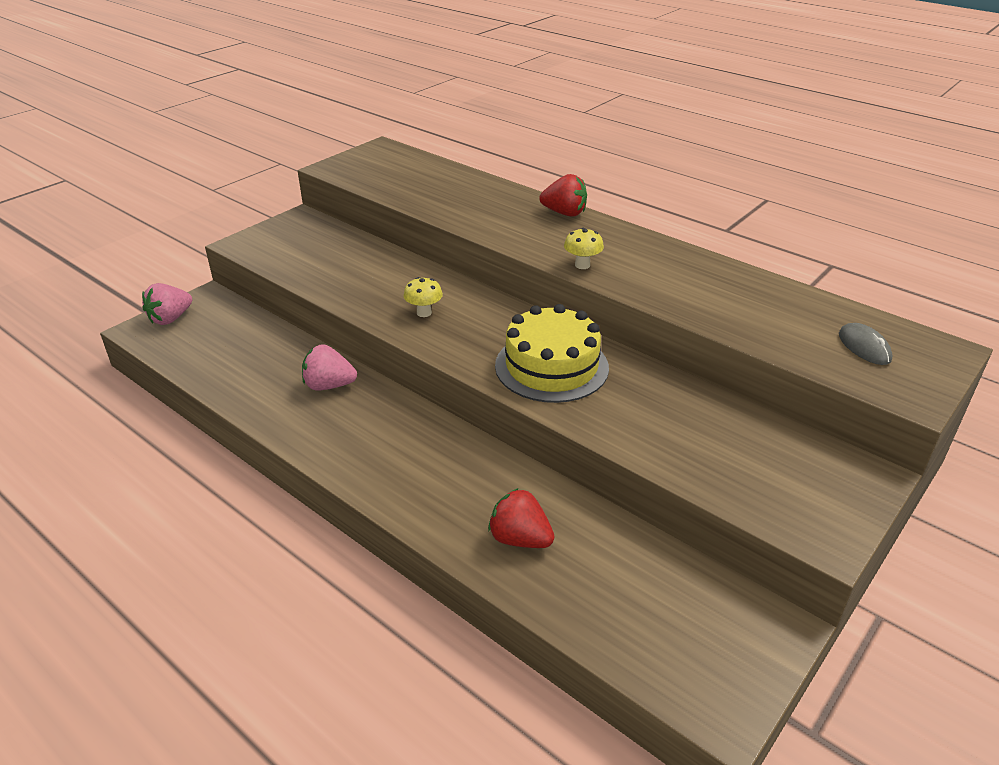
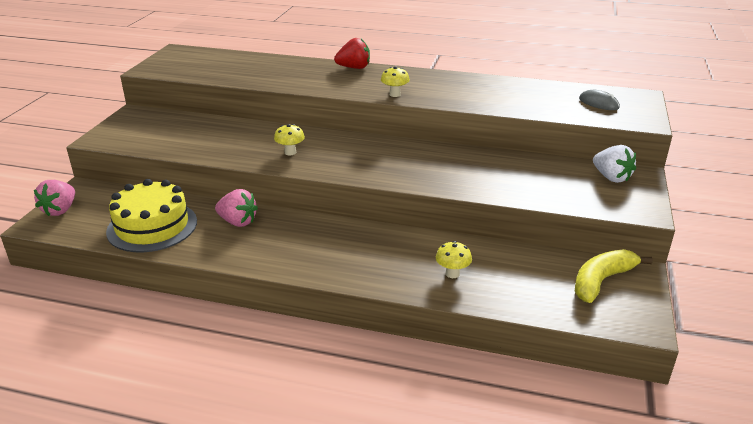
camera: 25 degrees left, 5 degrees down
(329, 385) = (238, 222): pink strawberry -> pink strawberry turned 135 degrees counterclockwise
(520, 539) = (452, 274): red strawberry -> yellow mushroom
(551, 366) = (408, 163): yellow cake -> yellow cake (152, 226)
(714, 621) = (601, 281): none -> yellow banana
(820, 468) = (611, 177): none -> white strawberry

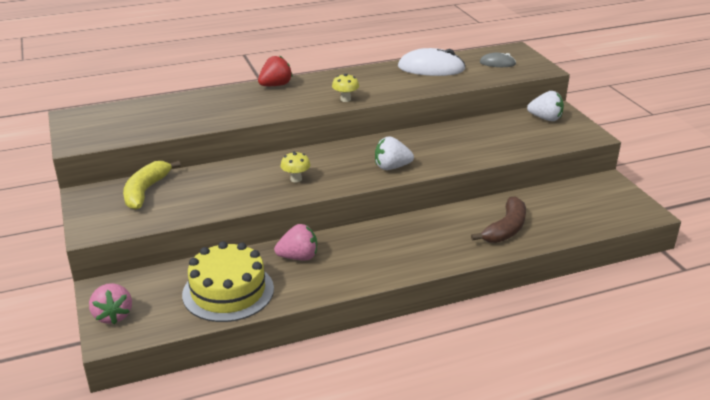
camera: 35 degrees left, 0 degrees up
(384, 170) = (391, 167): none -> white strawberry
(452, 274) = (506, 229): yellow mushroom -> brown banana
(519, 90) = (431, 68): none -> white mouse
(601, 281) = (596, 195): yellow banana -> yellow banana (146, 191)

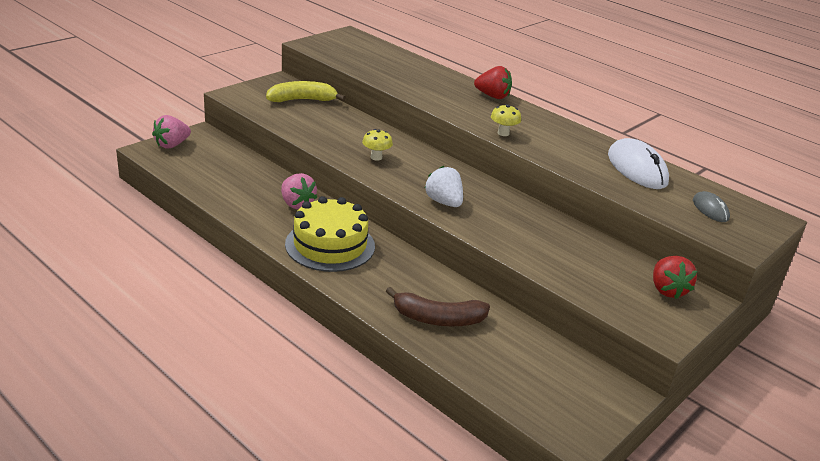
camera: 60 degrees right, 0 degrees up
(228, 291) = (227, 183): yellow cake -> yellow cake (330, 245)
(545, 118) = (667, 290): white strawberry -> red strawberry

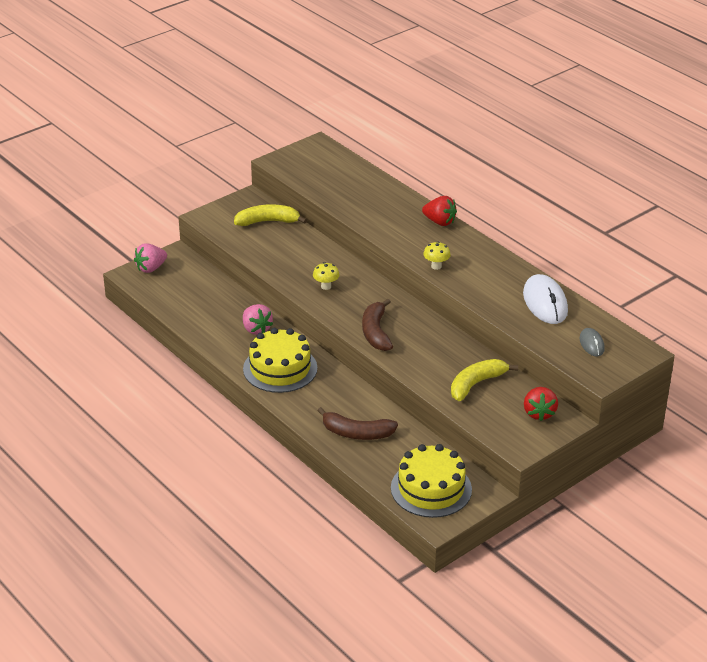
camera: 10 degrees right, 5 degrees up
(444, 202) = (376, 332): white strawberry -> brown banana
(552, 389) = (431, 488): none -> yellow cake
(579, 257) = (476, 384): none -> yellow banana

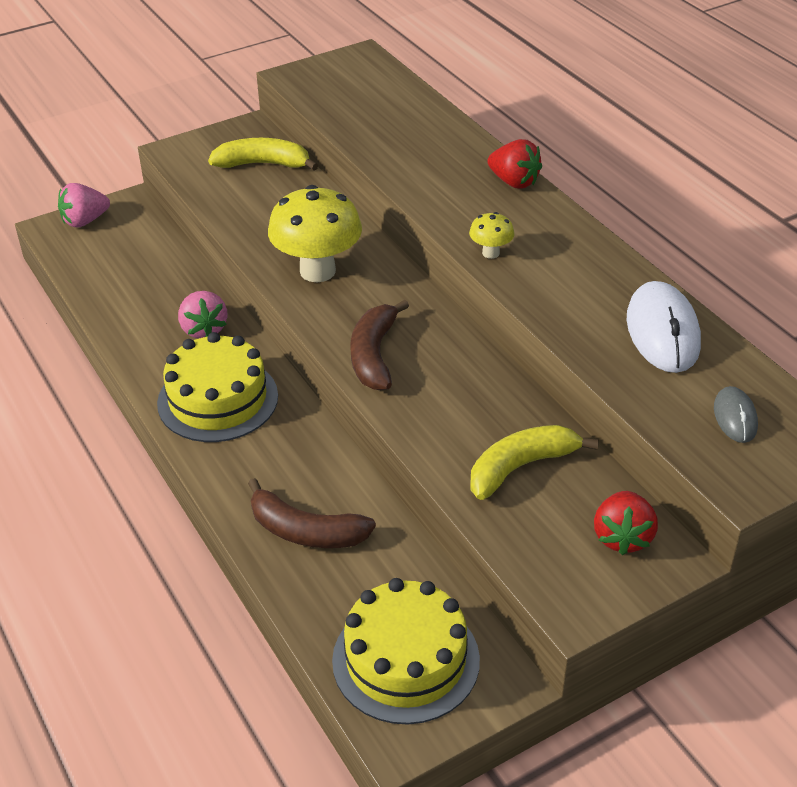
camera: 10 degrees right, 5 degrees up
(326, 286) = (317, 271): yellow mushroom -> yellow mushroom, size x2.17

